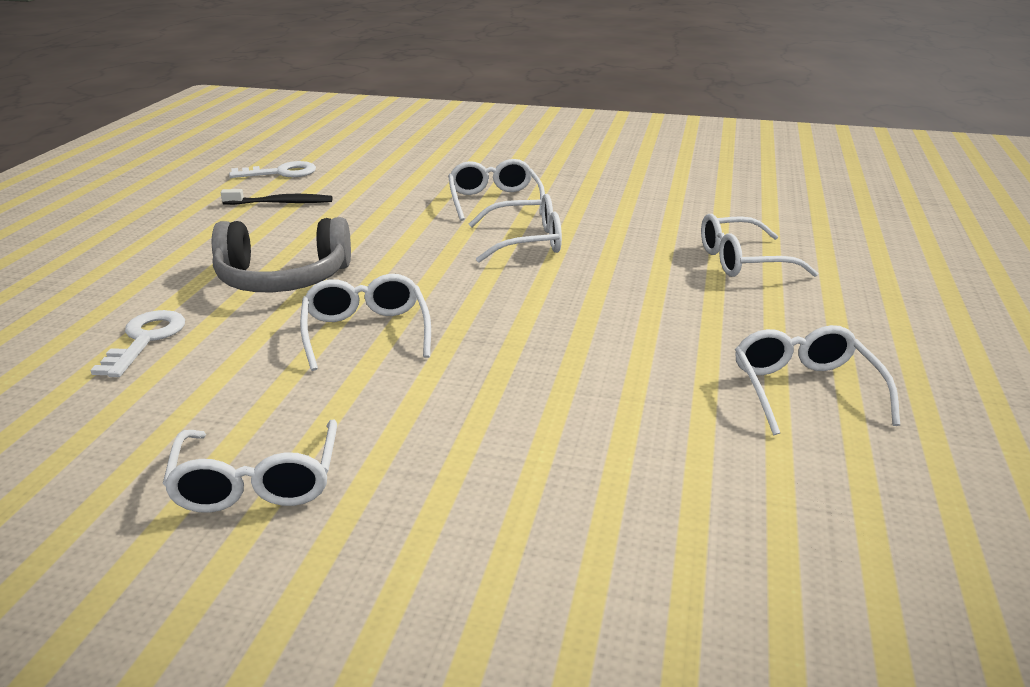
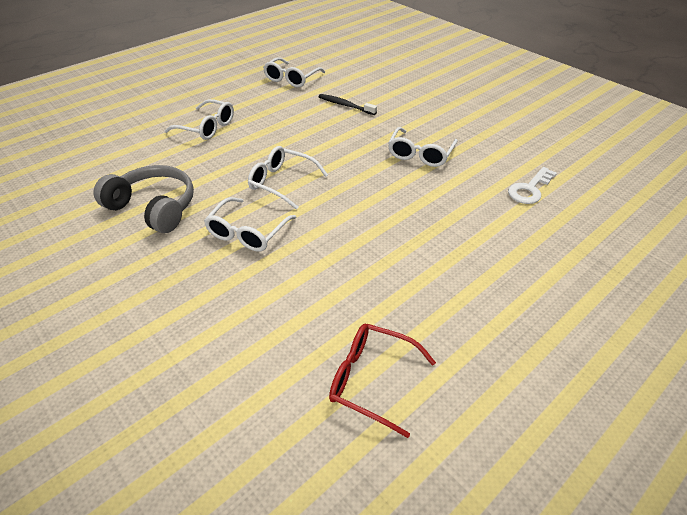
camera: 145 degrees left, 15 degrees up
(257, 481) = (492, 112): white glasses -> none
(280, 173) = (373, 380): white key -> red glasses
(280, 203) = (403, 309): black toothbrush -> black toothbrush (346, 105)
(283, 278) = (442, 208): grey headphones -> grey headphones (153, 208)

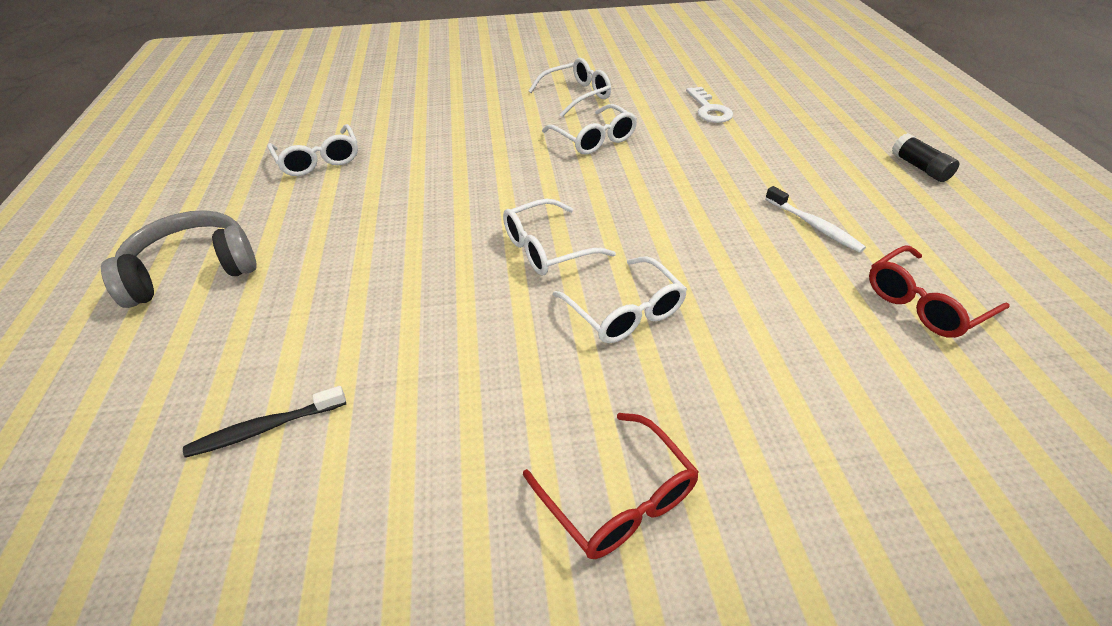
camera: 55 degrees left, 0 degrees up
(104, 280) = (617, 497): none -> red glasses
(153, 208) = (484, 389): grey headphones -> grey headphones (192, 271)
(206, 127) = (335, 272): white glasses -> white glasses (576, 96)
(346, 105) = (440, 146): black toothbrush -> black toothbrush (266, 428)
(420, 291) = (813, 225): none -> white toothbrush
(589, 339) = (920, 168): none -> black glue stick

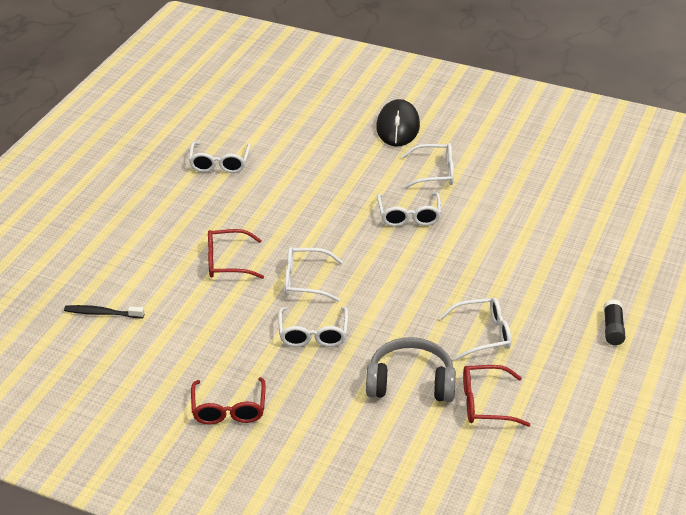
camera: 30 degrees right, 5 degrees down
(192, 271) = (110, 215): grey headphones -> grey headphones (410, 383)
(421, 265) = (228, 262): none -> red glasses
(497, 71) = (398, 127): none -> black mouse
(709, 109) = (519, 223): white key -> none
(813, 225) = (482, 335): white toothbrush -> white glasses

